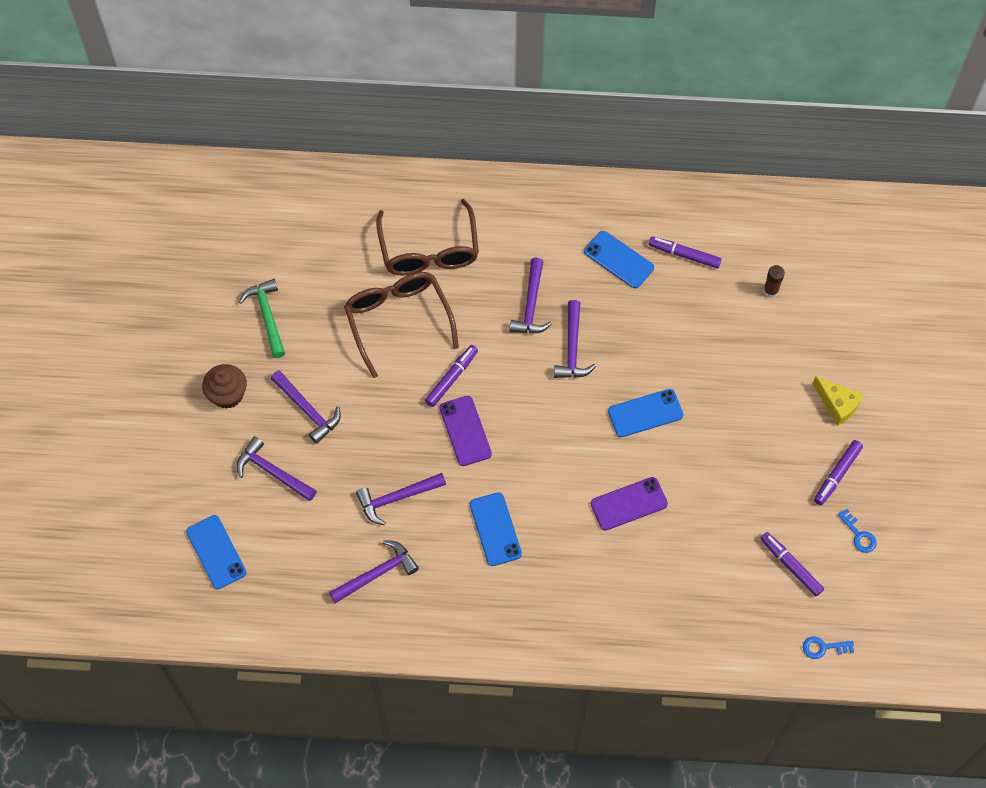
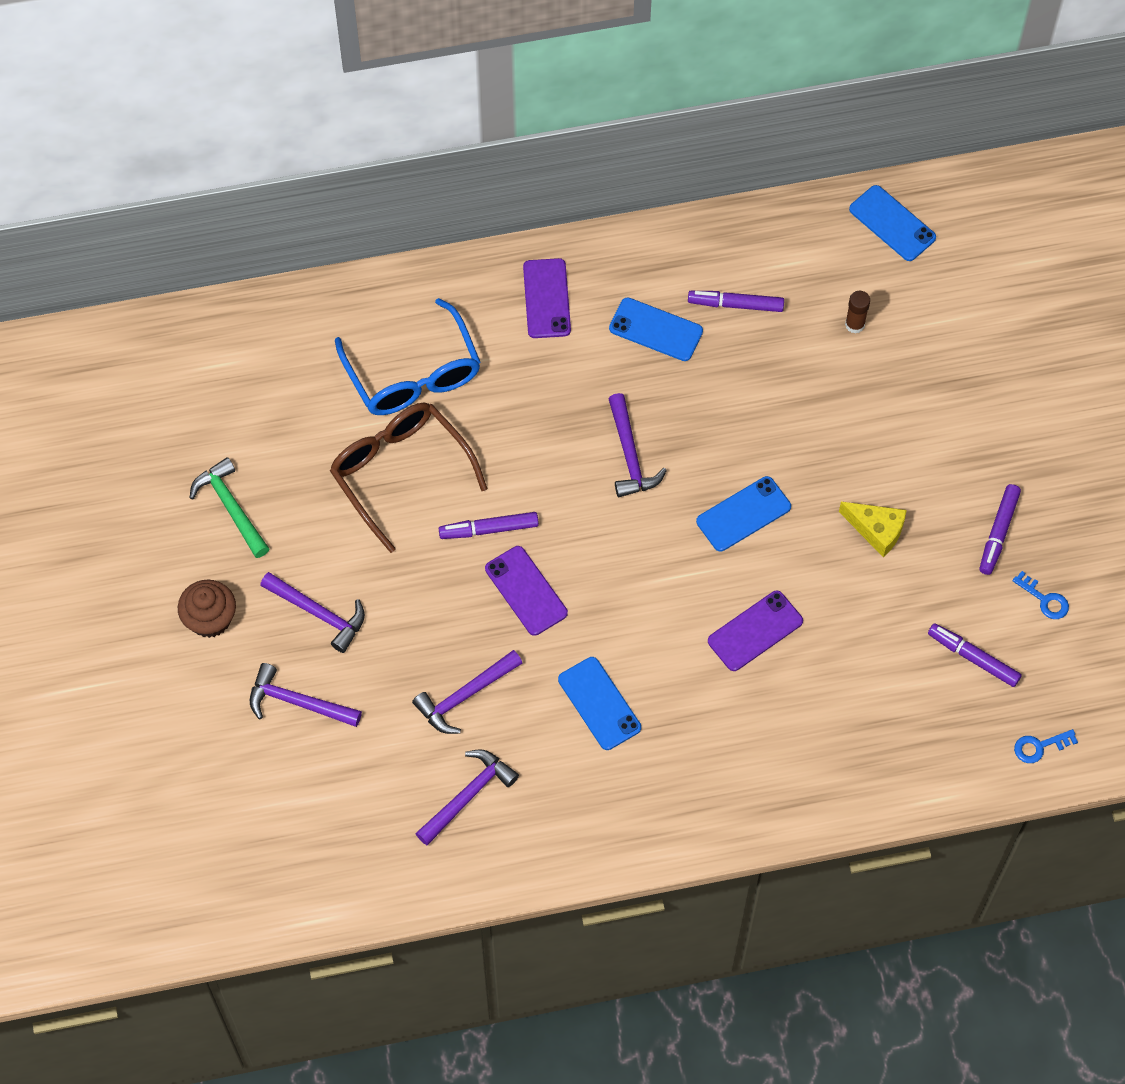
camera: 15 degrees left, 0 degrees up
(216, 552) = (256, 820): blue phone -> blue phone (892, 223)
(429, 250) = (413, 375): brown glasses -> blue glasses
(451, 378) = (489, 529): purple marker -> purple marker turned 120 degrees counterclockwise
(531, 305) = (562, 413): purple hammer -> none
(544, 218) = (547, 298): none -> purple phone
(837, 404) = (975, 446): yellow cheese -> yellow cheese (876, 530)

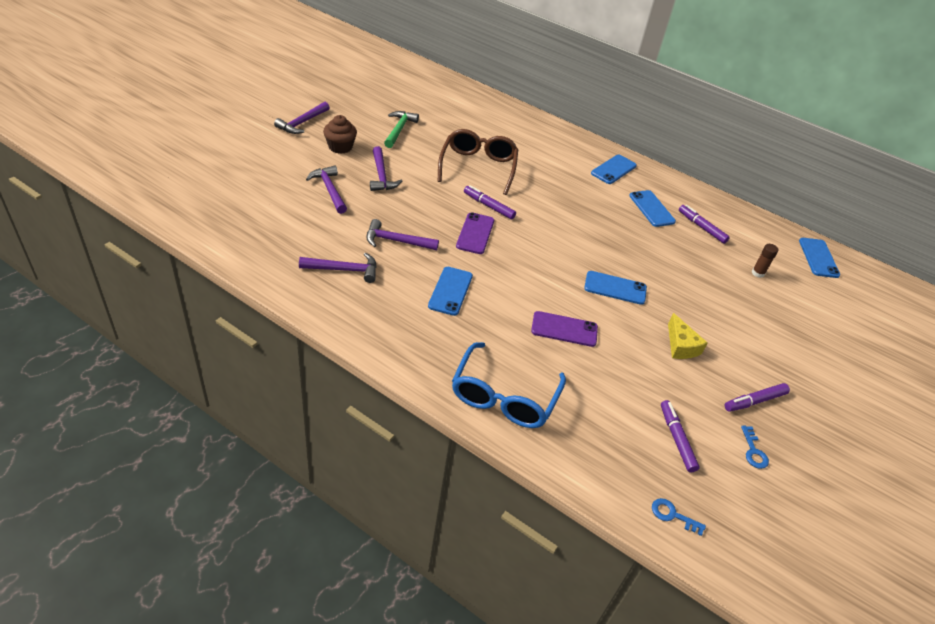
camera: 40 degrees right, 20 degrees down
(413, 375) = (525, 150): blue glasses -> blue glasses (504, 397)
(547, 298) = (613, 169): purple phone -> blue phone
(630, 455) = (586, 232): purple hammer -> purple hammer (302, 123)

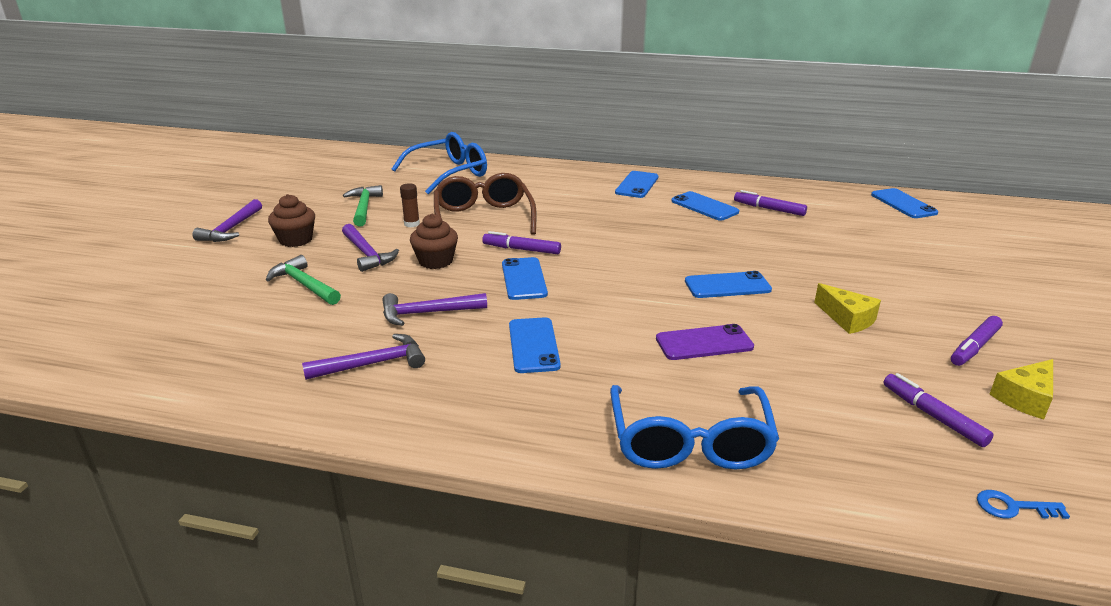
camera: 15 degrees left, 15 degrees down
(329, 190) = (304, 285): purple hammer -> green hammer
(424, 197) = (436, 261): none -> brown cupcake
(475, 233) = (523, 279): purple phone -> blue phone
(477, 113) = (449, 173): none -> blue glasses
(753, 451) = (1025, 398): blue key -> yellow cheese
(758, 273) = (860, 231): brown glue stick -> brown glue stick (412, 224)

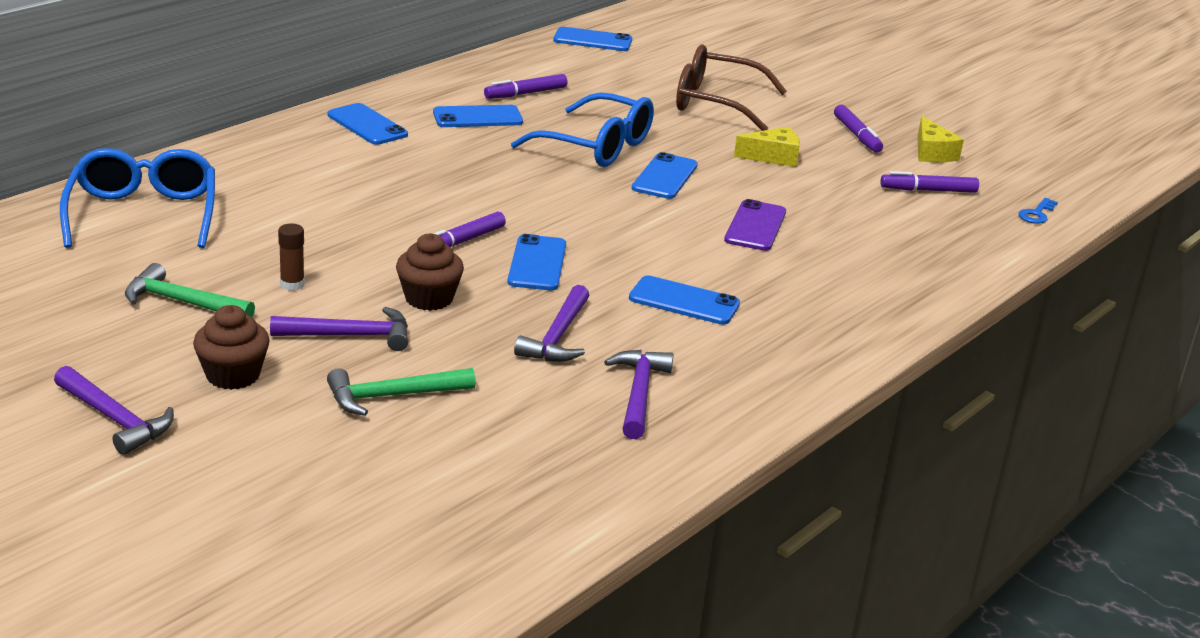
camera: 65 degrees left, 0 degrees up
(483, 218) = (338, 236): brown glasses -> brown glasses (715, 103)
(523, 279) = (537, 263): blue phone -> blue phone turned 75 degrees clockwise
(689, 443) = (893, 287): blue glasses -> blue glasses (597, 146)

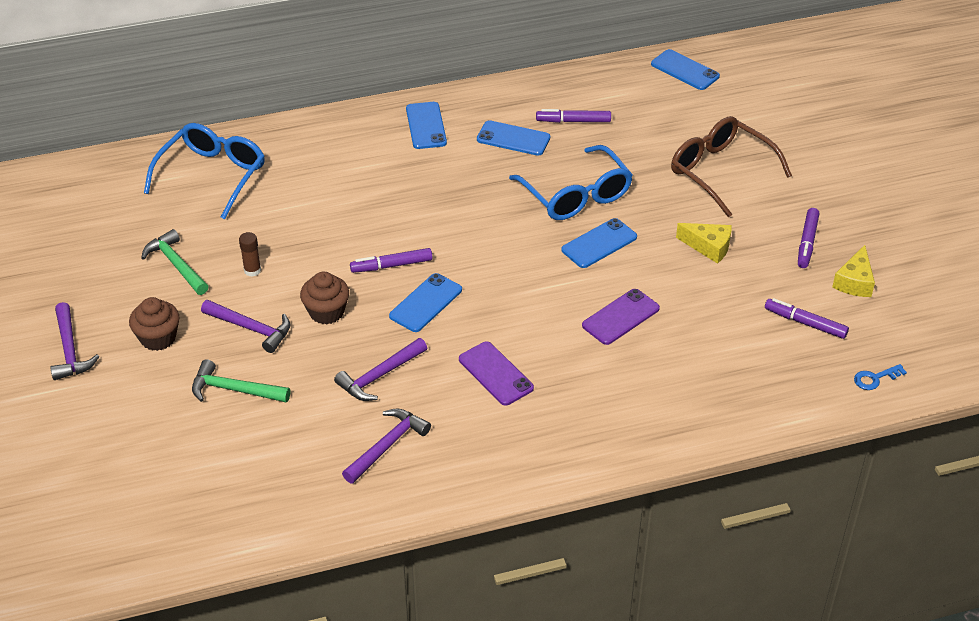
camera: 35 degrees right, 15 degrees up
(684, 301) = (496, 374): blue phone -> purple phone

